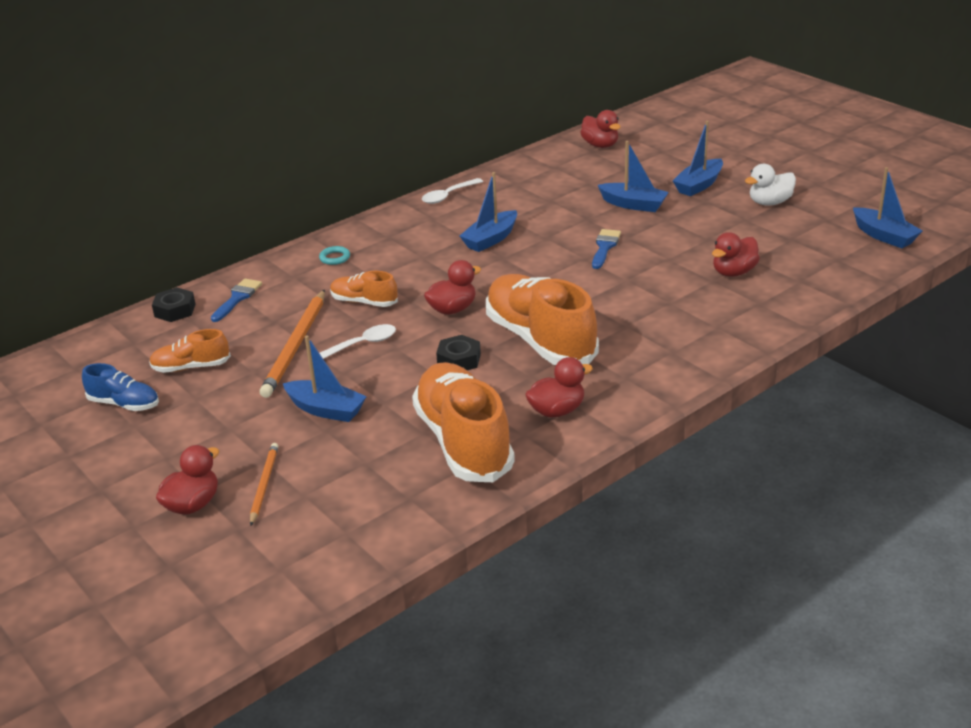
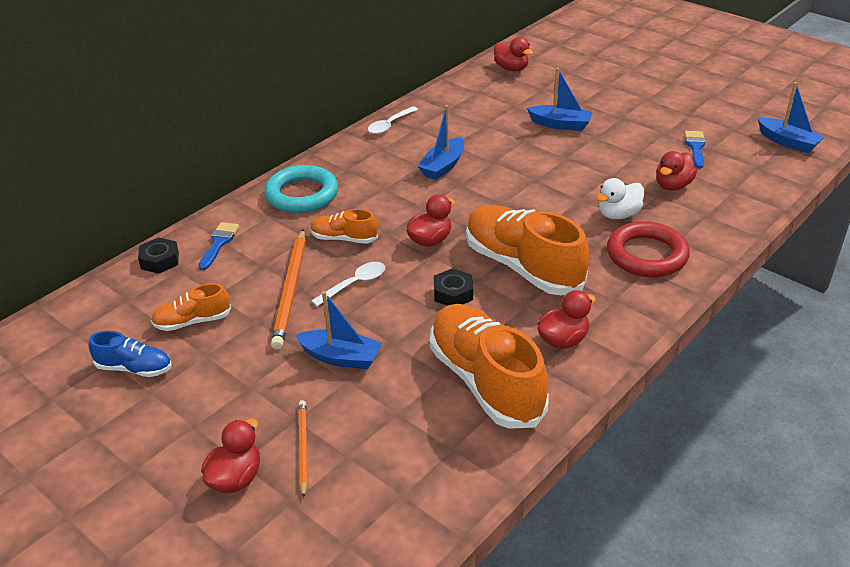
camera: 10 degrees left, 5 degrees up
(335, 258) = (302, 194): turquoise ring -> turquoise ring, size x2.49
(605, 247) = (549, 168): blue brush -> blue brush (695, 147)
(677, 338) = (646, 255): none -> red ring
(699, 185) = (611, 102): blue boat -> none
(770, 202) = (679, 116): white duck -> white duck (618, 214)

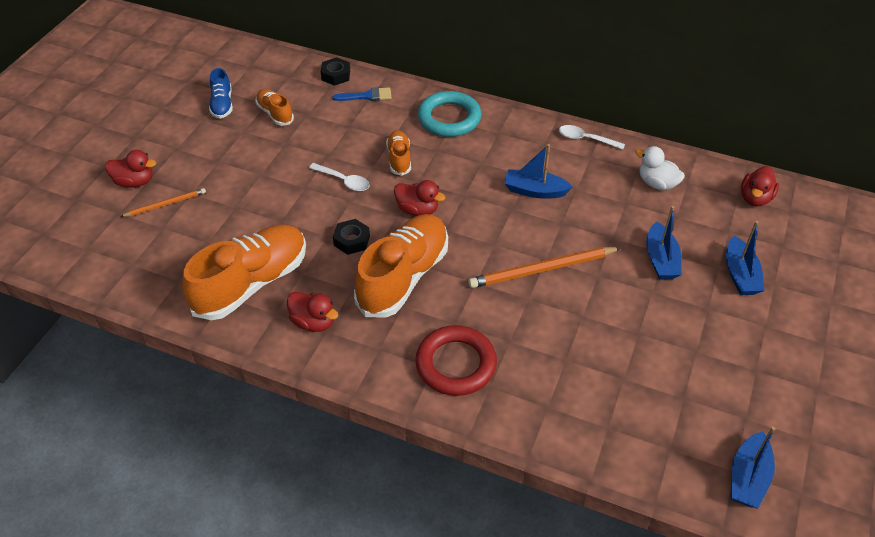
camera: 70 degrees right, 10 degrees up
(291, 290) = (324, 150): orange pencil -> orange pencil (542, 270)
(341, 357) = (257, 197): blue boat -> blue boat (740, 275)
(618, 214) = (514, 332): white duck -> white duck (657, 183)
(672, 185) = (590, 371): red duck -> none
(695, 147) = (681, 383): blue brush -> none

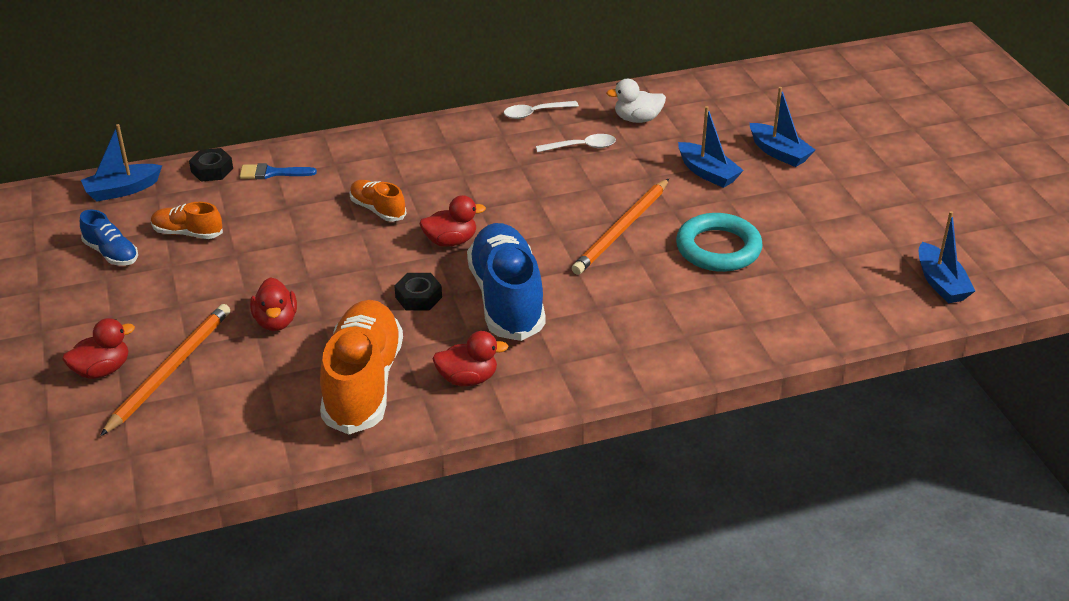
camera: 40 degrees left, 10 degrees down
(166, 204) = (170, 370): orange pencil -> orange pencil, size x1.77
(344, 181) = (345, 254): white spoon -> white spoon (582, 147)
(367, 96) = (272, 173): blue brush -> blue brush turned 135 degrees counterclockwise
(403, 277) = (506, 299): orange shoe -> blue shoe
(449, 118) = (384, 154): turquoise ring -> turquoise ring (718, 248)
(456, 364) = (637, 336): red ring -> none
(535, 191) = (540, 174): blue boat -> blue boat (122, 190)
(755, 198) = (726, 93): red duck -> red duck (276, 321)

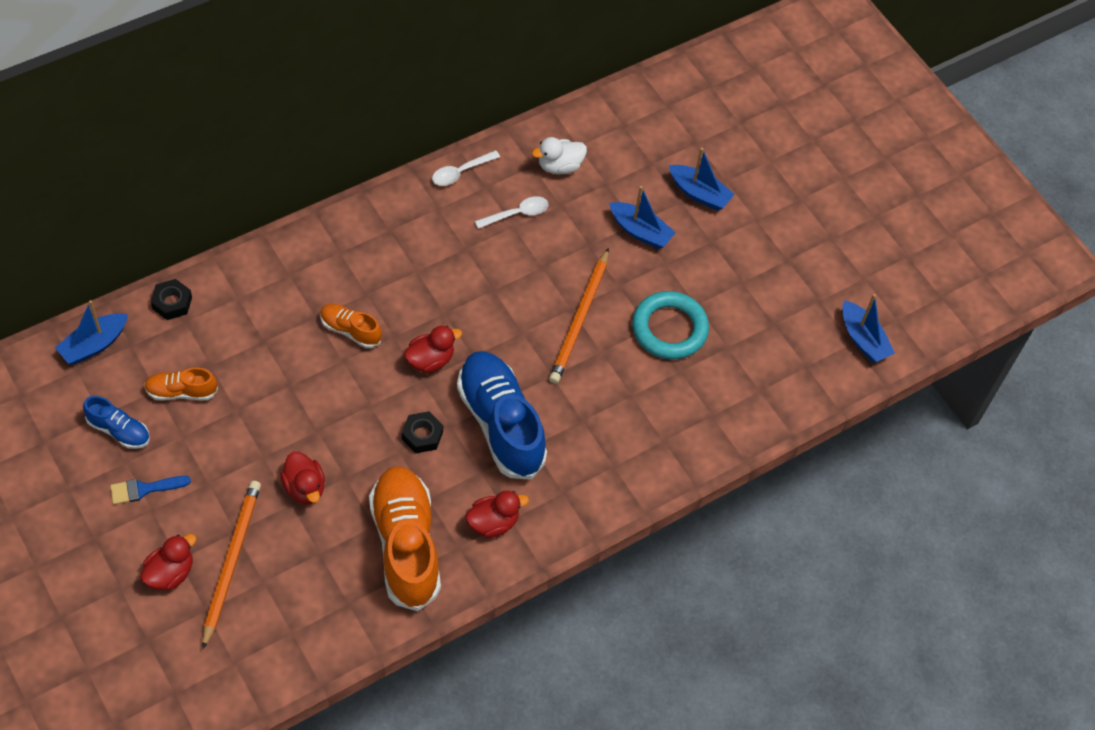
camera: 20 degrees left, 20 degrees up
(272, 173) = (232, 297): blue brush -> blue brush (144, 489)

